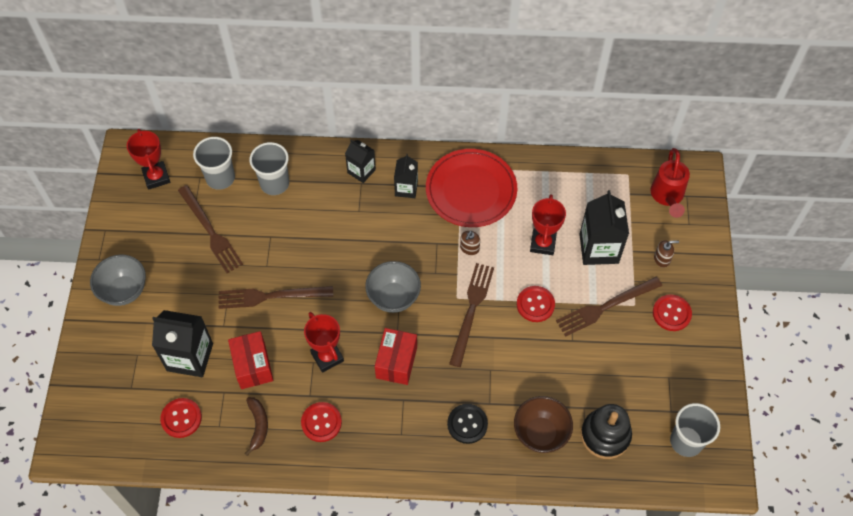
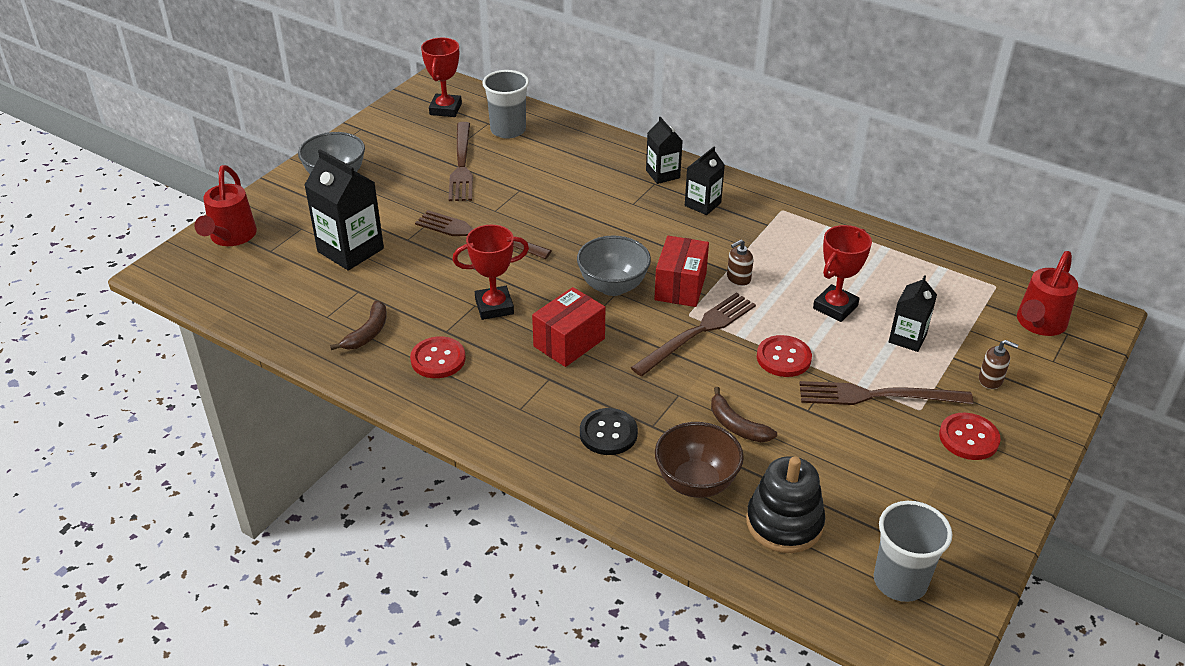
camera: 30 degrees right, 20 degrees down
(91, 391) = (231, 238): none -> red watering can
(181, 418) = (295, 294): red button -> none
(253, 366) = (408, 282): red box -> red box (680, 286)
(274, 183) = (560, 152): grey cup -> none
(327, 357) = (494, 306): red trophy -> red trophy turned 75 degrees clockwise
(471, 190) = (779, 231): red plate -> none
(538, 376) = (736, 425): none -> brown banana
(598, 248) = (907, 338): black carton -> black carton, size x0.59

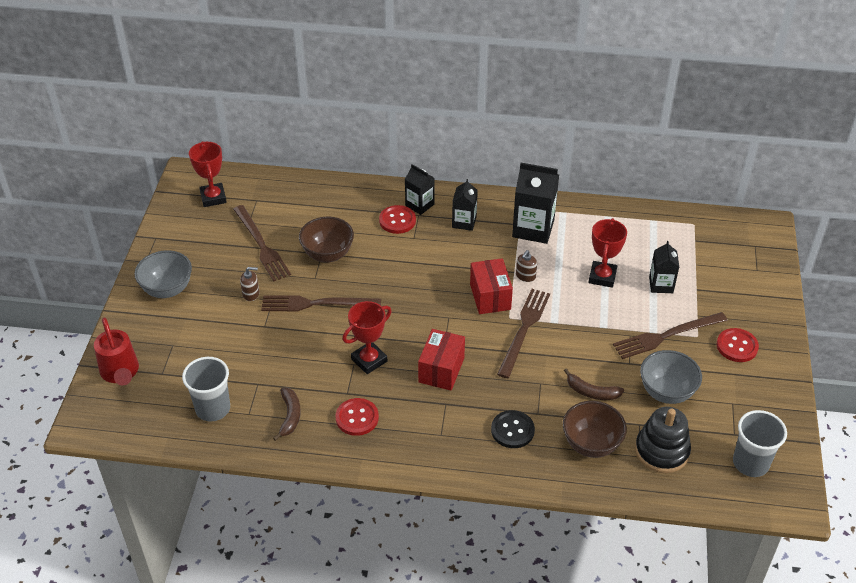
camera: 25 degrees left, 5 degrees up
(350, 250) = (226, 351): black carton -> black carton (533, 228)
(508, 130) = (277, 202): grey cup -> grey cup (213, 408)
(525, 192) = (328, 254): none -> brown bowl
(613, 286) = (443, 313): grey bowl -> grey bowl (666, 392)
(783, 358) = (591, 329): red button -> red button (397, 220)
(990, 380) = (727, 298): brown soap dispenser -> brown soap dispenser (251, 294)
(1038, 325) = (734, 245): red watering can -> none

